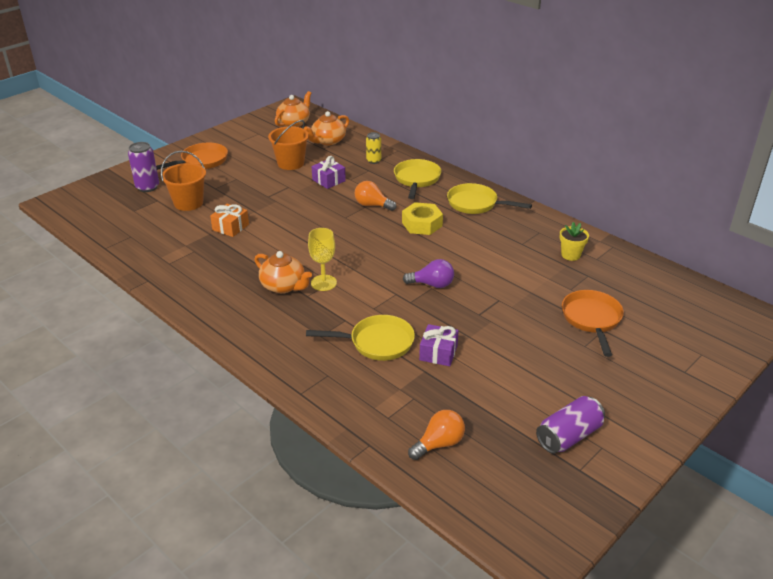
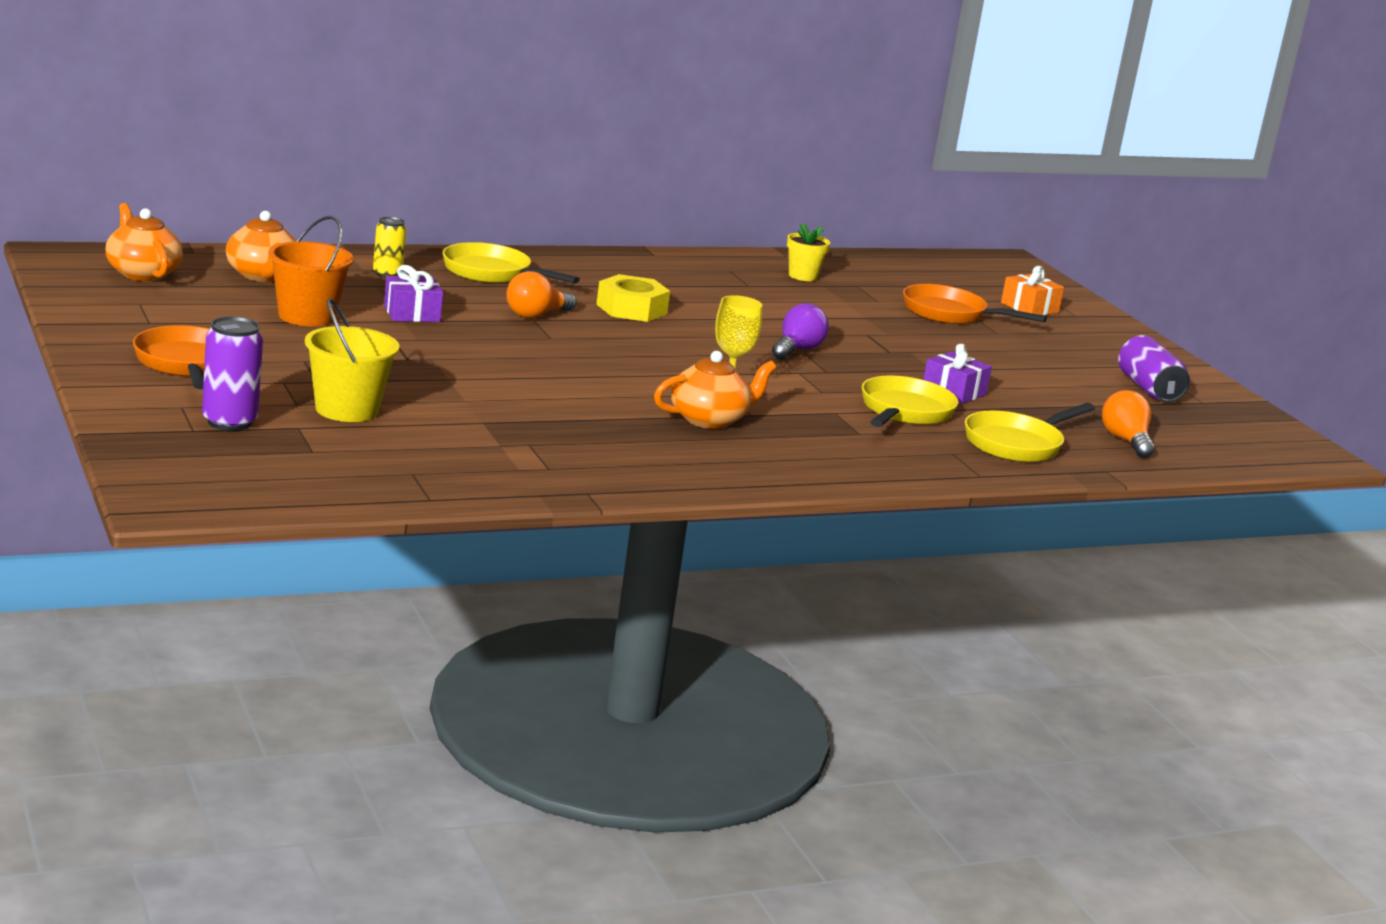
camera: 70 degrees left, 15 degrees down
(188, 203) = (347, 410): orange bucket -> yellow bucket
(230, 227) = (481, 405): orange gift -> orange gift (1029, 308)
(475, 204) = (613, 270): yellow pan -> yellow pan (1016, 444)

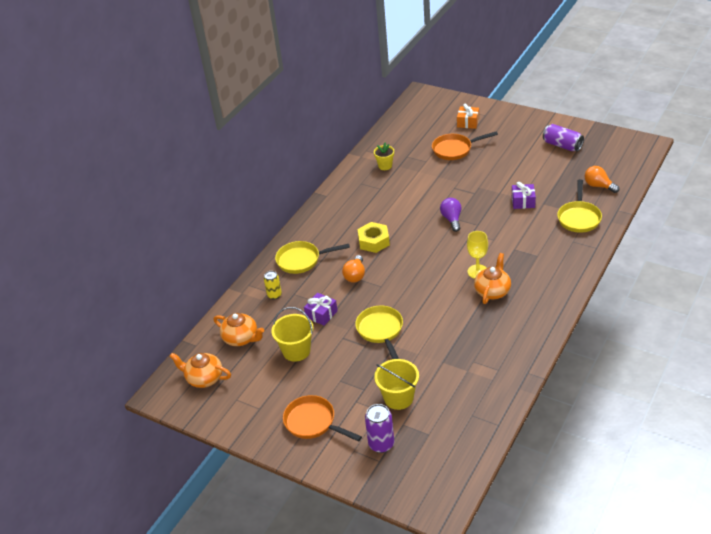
camera: 30 degrees left, 20 degrees up
(306, 316) = (296, 351): orange bucket -> yellow bucket
(904, 412) = (529, 229): yellow pan -> yellow pan (381, 331)

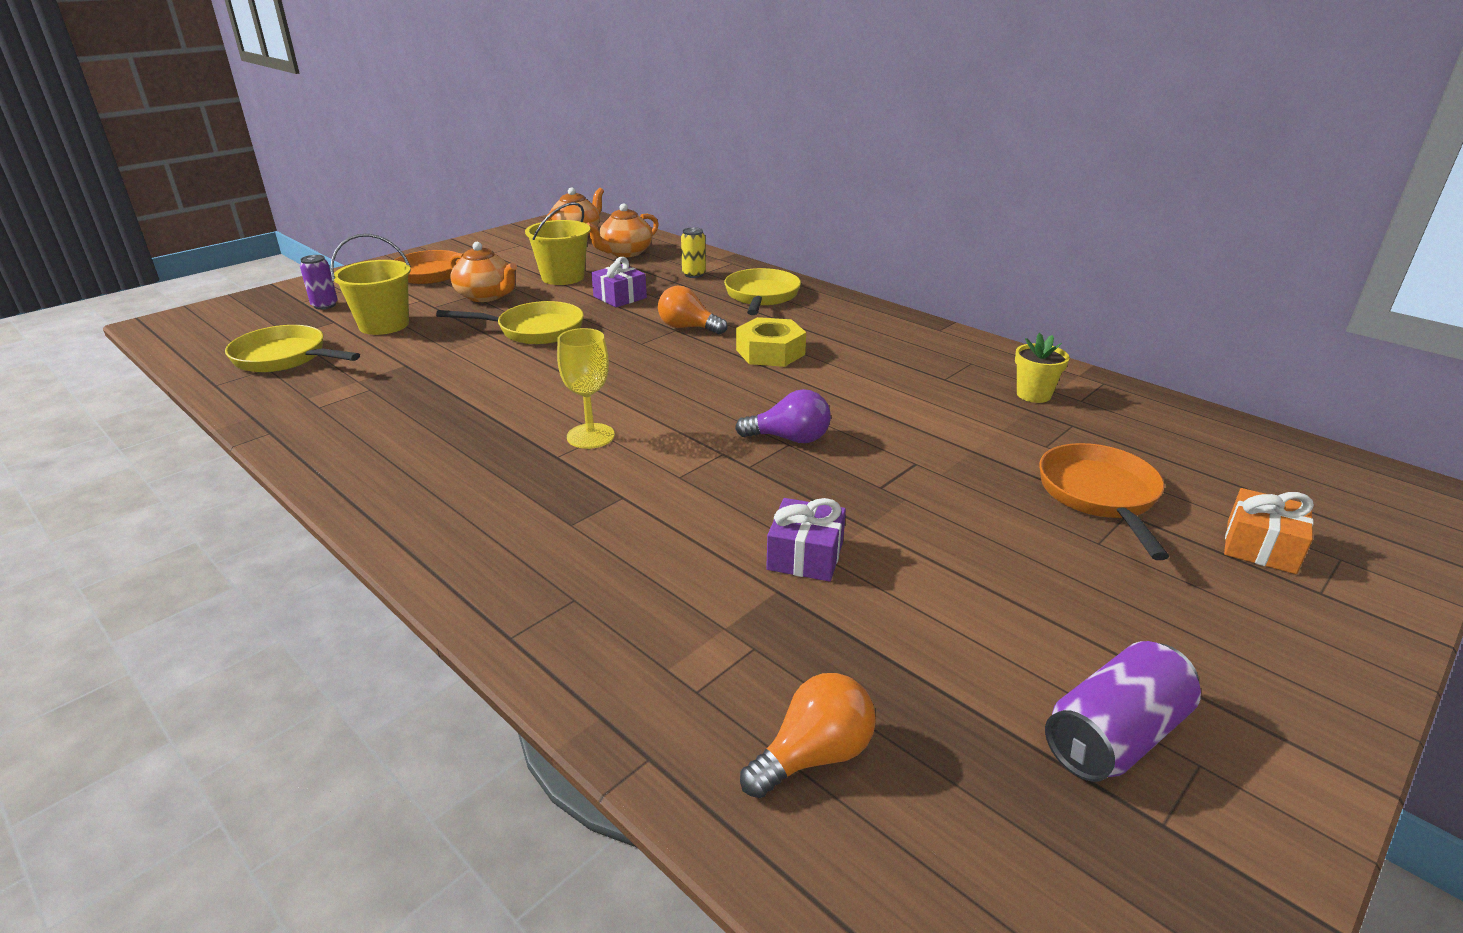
camera: 100 degrees right, 10 degrees down
(381, 444) = (325, 305): purple can -> purple can, size x0.66
(492, 291) = (516, 441): orange teapot -> orange teapot (486, 296)
(579, 218) = (667, 644): yellow pan -> yellow pan (285, 358)

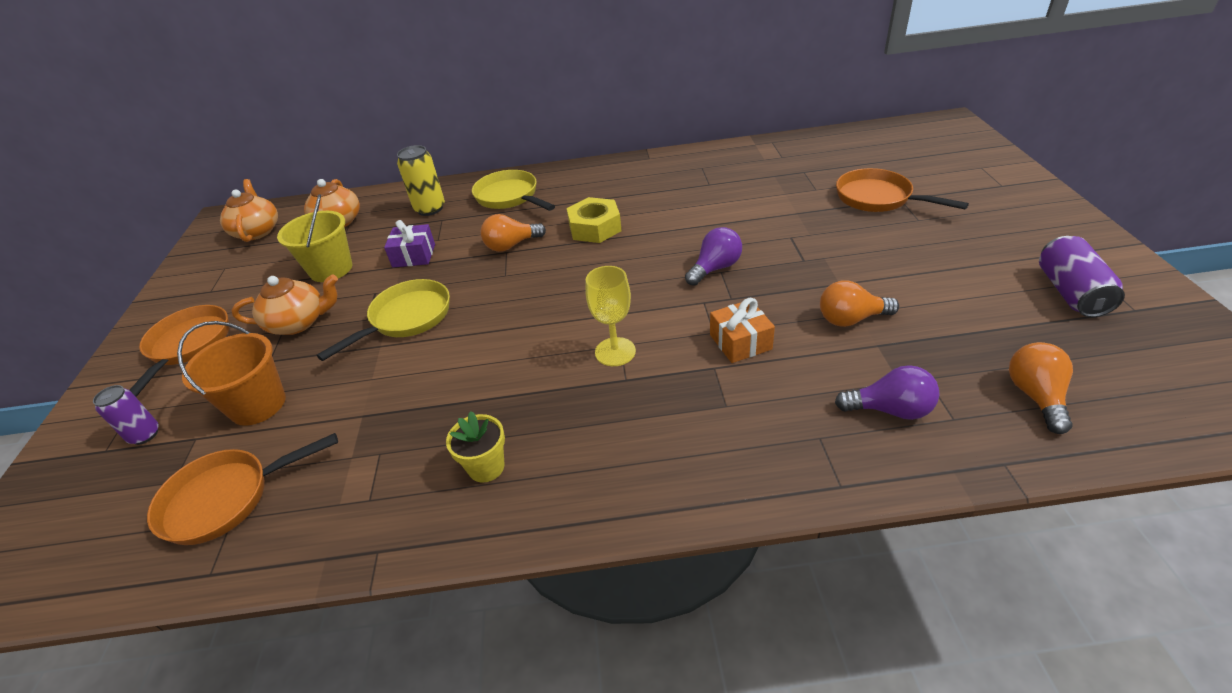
camera: 45 degrees left, 10 degrees up
(285, 358) = (225, 499): yellow pan -> orange pan
(384, 325) = (258, 405): yellow bucket -> orange bucket
(666, 635) = (890, 410): none -> purple light bulb
(694, 274) = (430, 209): yellow can -> yellow can, size x1.51
(805, 556) = (851, 319): purple gift -> orange light bulb
(1033, 395) = (760, 167): yellow flower pot -> yellow flower pot (486, 467)
(1260, 547) = (957, 180): orange gift -> orange gift (740, 342)

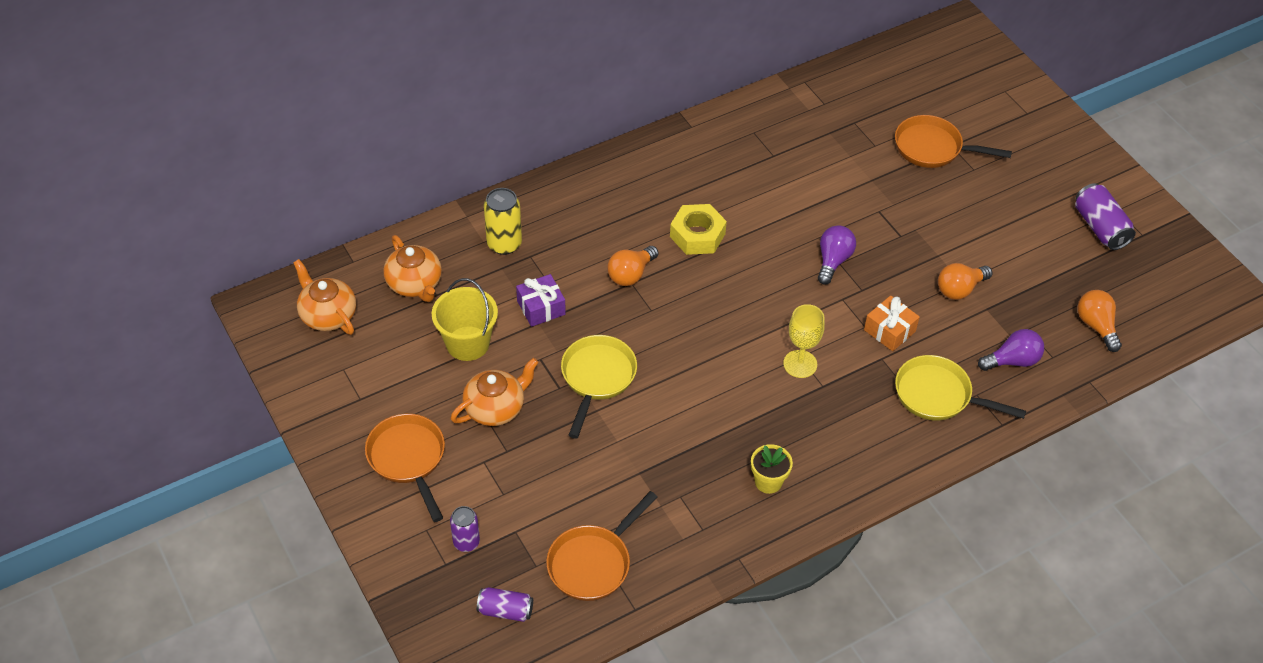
camera: 30 degrees left, 10 degrees up
(94, 522) = (505, 610): none -> purple can
(258, 405) = (540, 490): orange bucket -> none
(509, 197) = (579, 210): yellow pan -> yellow pan (938, 395)

